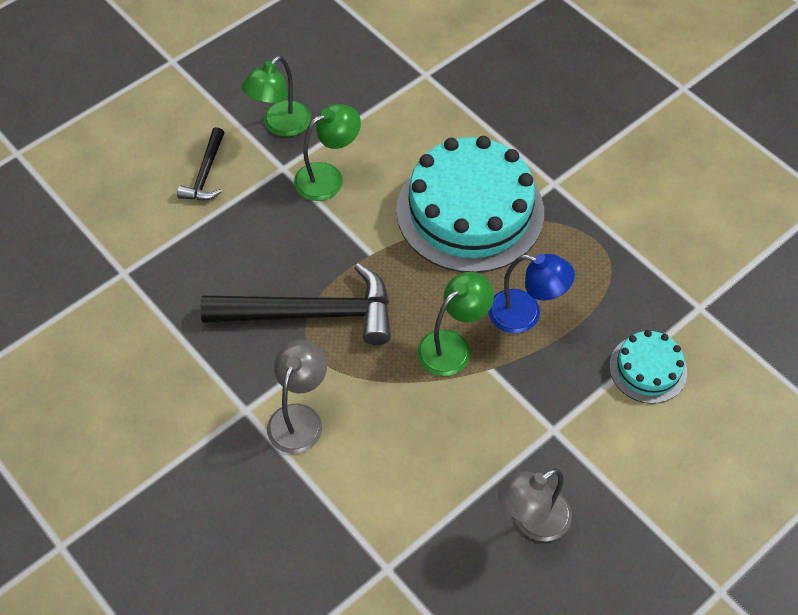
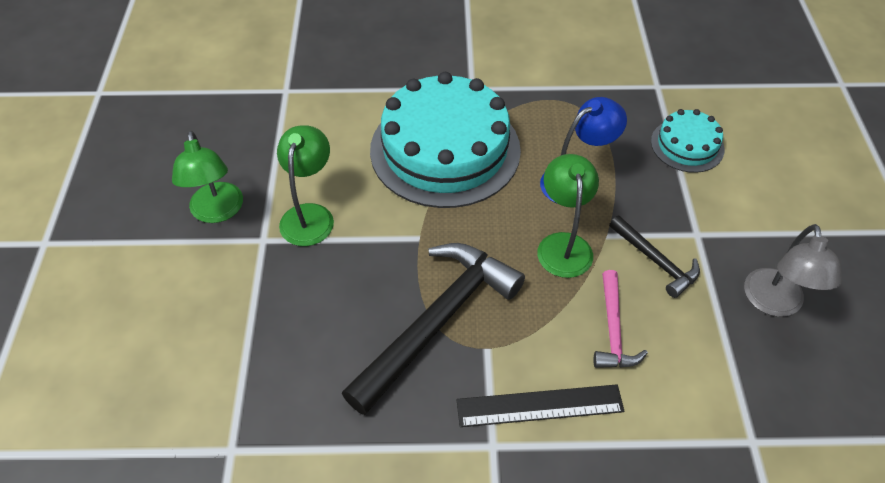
camera: 50 degrees left, 5 degrees down
(205, 174) = (199, 301): black hammer -> black hammer (655, 261)
(299, 418) = (539, 405): grey lamp -> black ruler
(403, 425) = (613, 330): none -> pink hammer

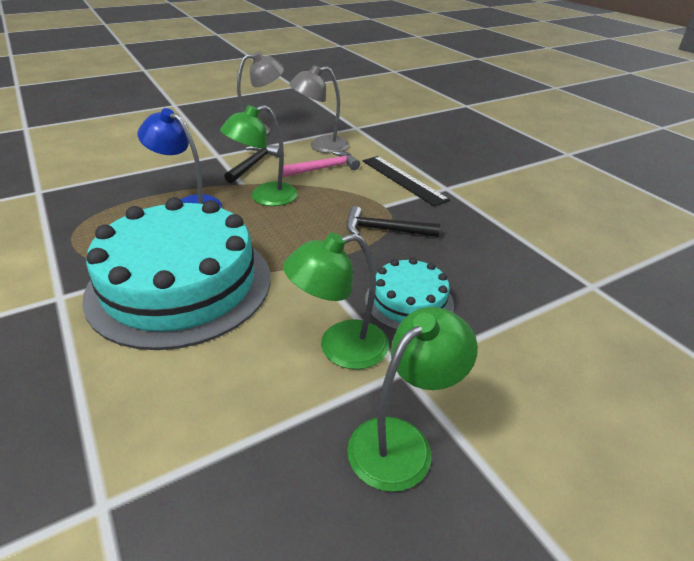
camera: 120 degrees left, 15 degrees down
(438, 321) = (384, 230): black hammer -> black hammer, size x0.51
(687, 145) = (121, 169): turquoise cake -> turquoise cake (409, 301)
(688, 356) = (321, 146): none -> grey lamp

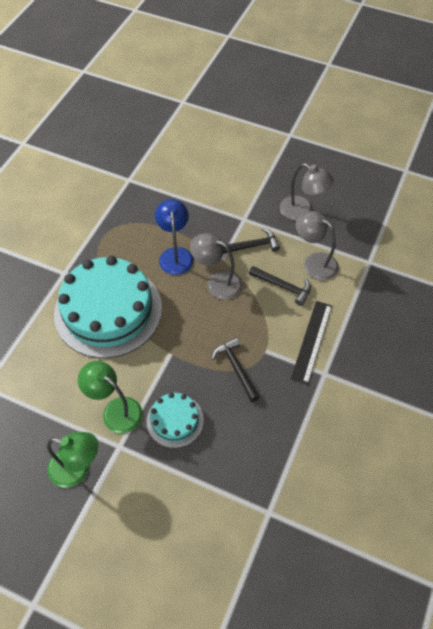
camera: 55 degrees right, 20 degrees up
(264, 197) = (217, 282): green lamp -> grey lamp
(324, 168) = (283, 287): pink hammer -> black hammer

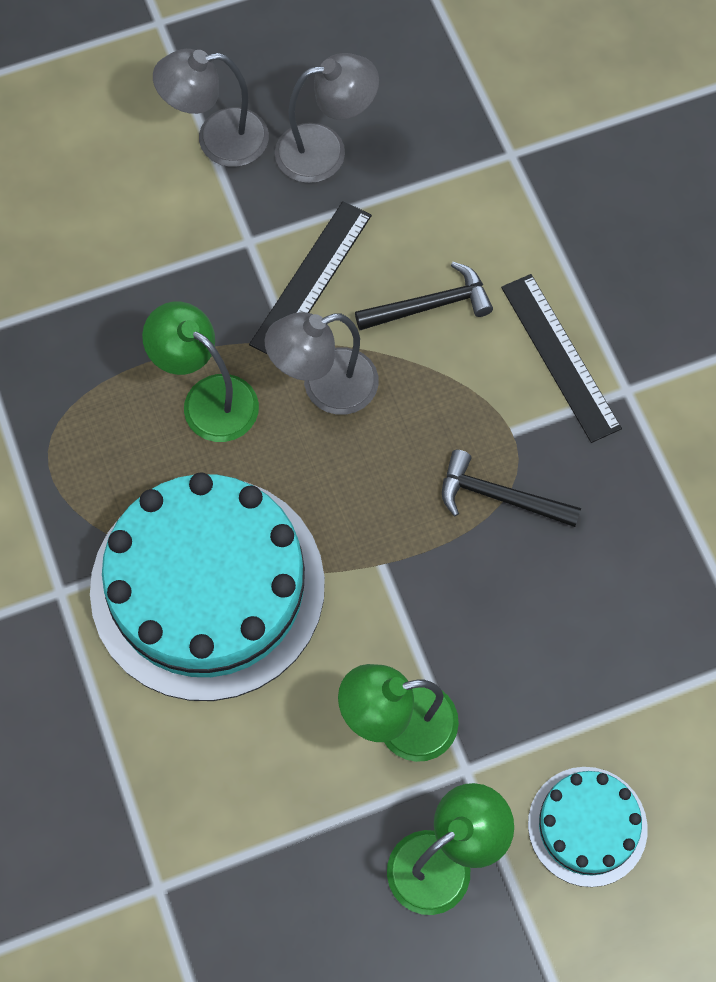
camera: 45 degrees left, 10 degrees up
(175, 255) = (208, 398): blue lamp -> green lamp
(175, 420) = (499, 656): turquoise cake -> turquoise cake (587, 826)
(251, 246) = (311, 279): black hammer -> black ruler
(314, 262) = (434, 225): grey lamp -> grey lamp (217, 140)

